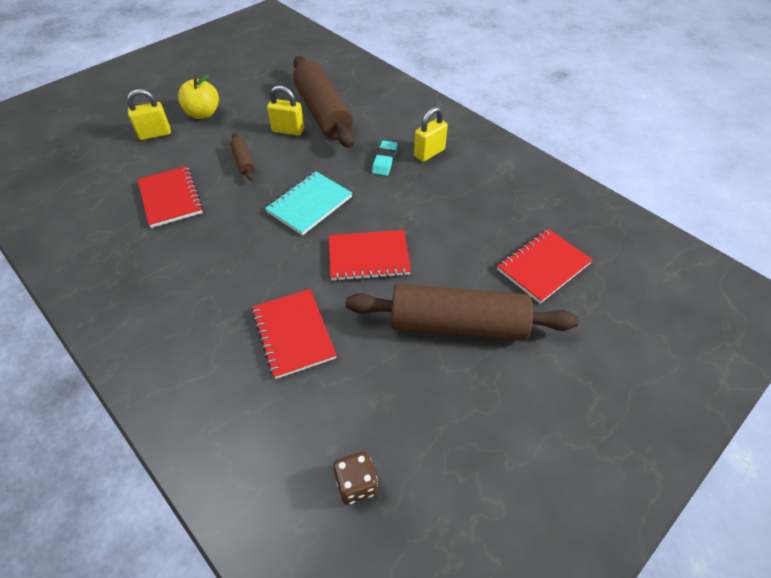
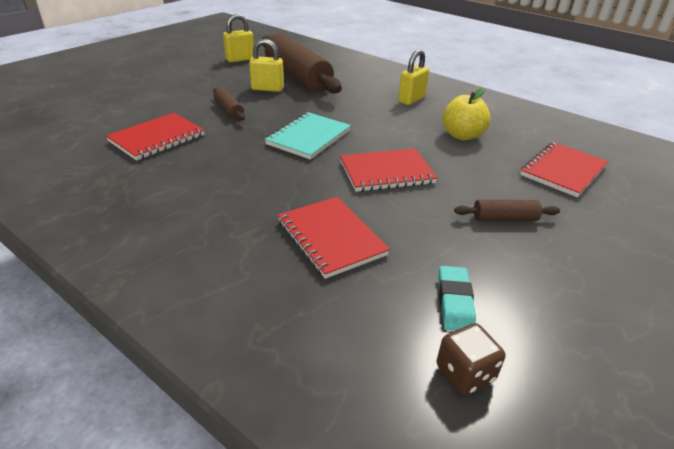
camera: 10 degrees left, 15 degrees down
(155, 134) = (129, 94): yellow padlock -> yellow padlock (240, 59)
(171, 198) = (157, 138): red notebook -> red notebook turned 75 degrees clockwise
(203, 114) = (177, 80): yellow apple -> yellow apple (462, 135)
(384, 161) = (371, 106): turquoise eraser -> turquoise eraser (455, 302)
(457, 324) = (504, 219): brown rolling pin -> brown rolling pin, size x0.43

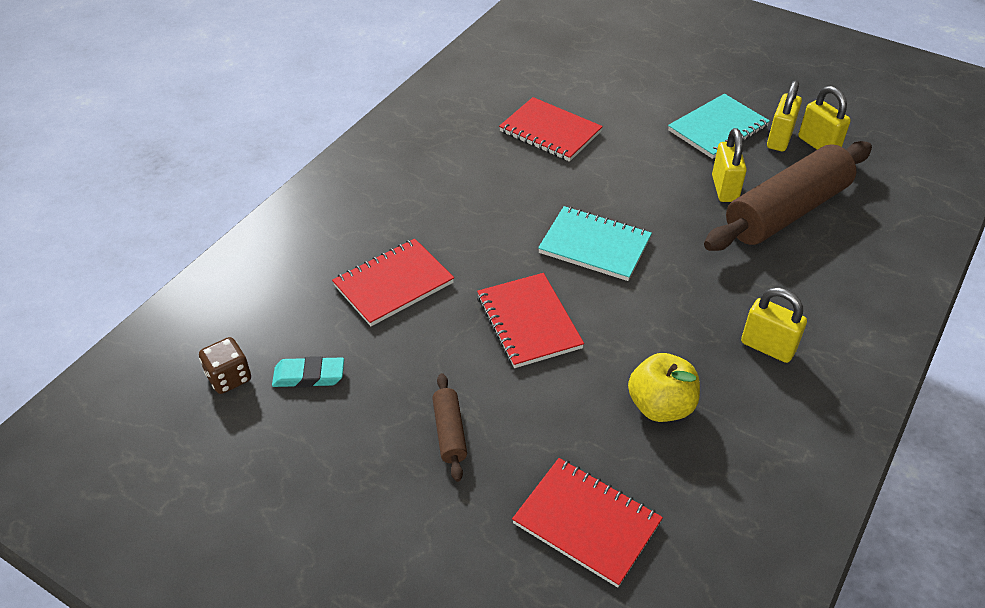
camera: 85 degrees right, 10 degrees up
(203, 81) = (718, 129): none -> turquoise notebook
(227, 67) = (779, 139): none -> yellow padlock
(229, 110) = (640, 168): brown rolling pin -> none

